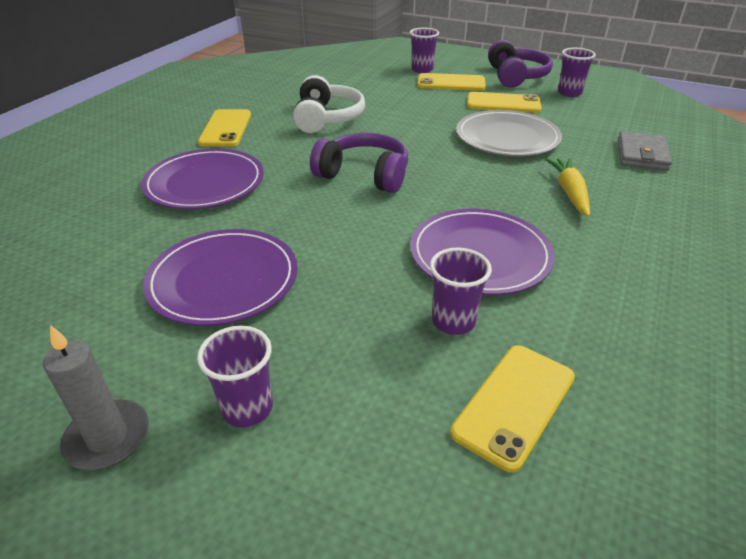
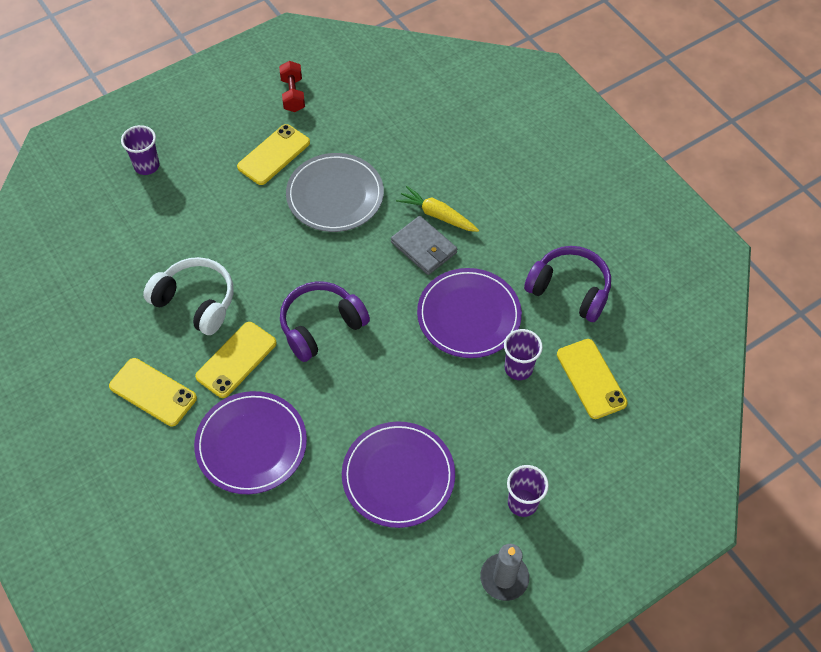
camera: 60 degrees left, 20 degrees up
(451, 83) = (199, 163): yellow phone -> yellow phone (236, 360)
(515, 76) = (227, 106): purple headphones -> purple headphones (569, 290)
(569, 93) = (293, 94): purple cup -> red dumbbell
(642, 154) = (422, 133): grey wallet -> grey wallet (424, 247)

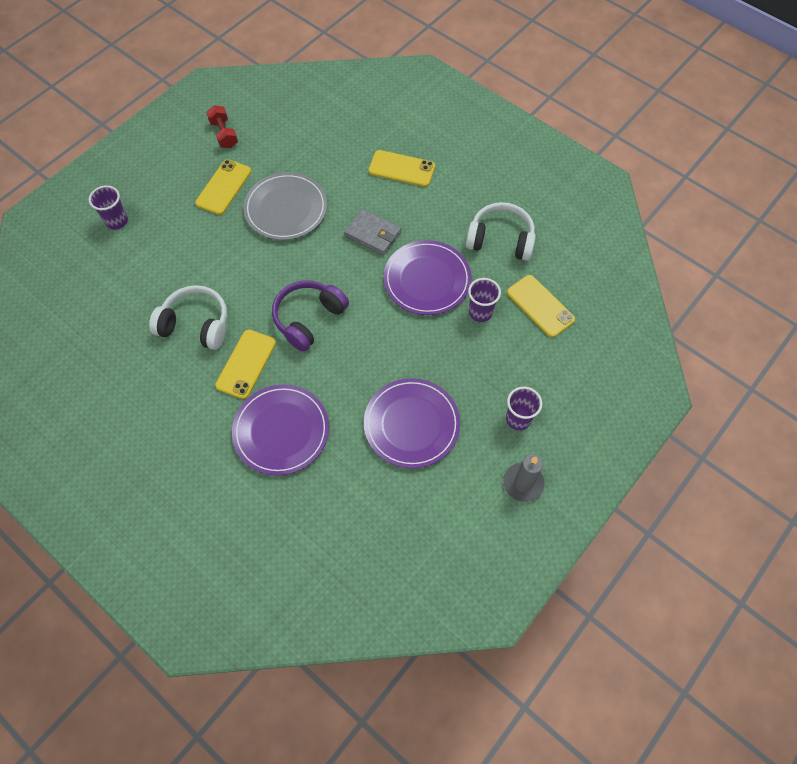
camera: 15 degrees left, 5 degrees up
(153, 392) = (183, 409): yellow phone -> yellow phone (401, 169)
(437, 215) = (375, 205): yellow carrot -> none
(569, 290) = (500, 240): purple headphones -> white headphones

